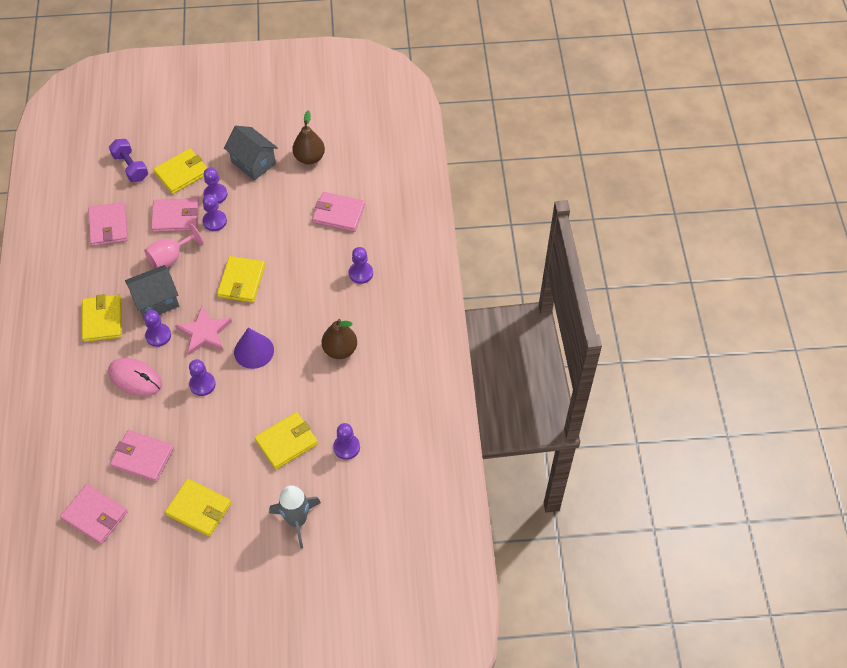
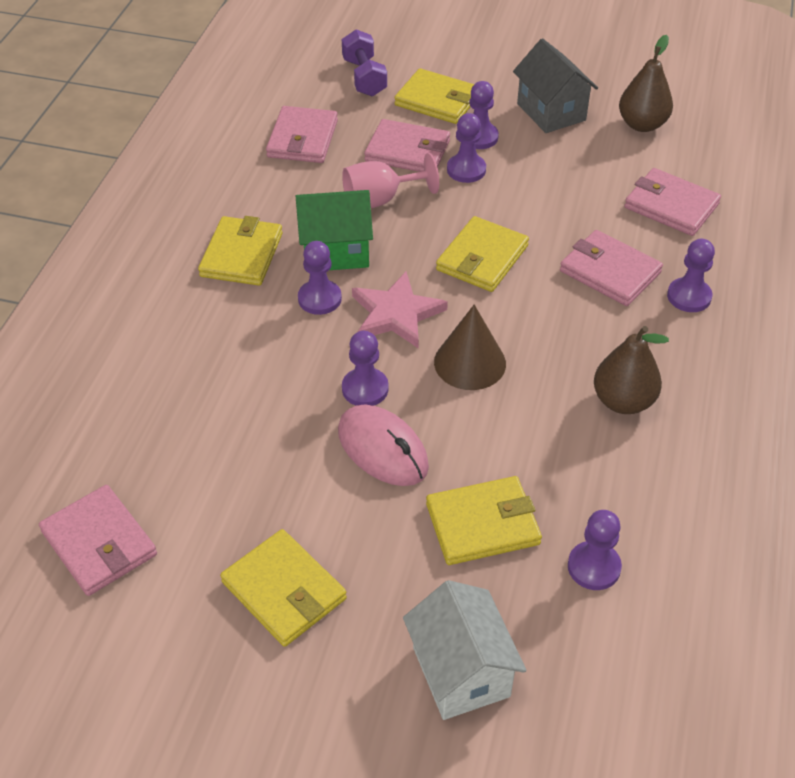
camera: 20 degrees right, 10 degrees down
(135, 378) = (258, 350): pink mouse -> pink mouse (382, 449)
(142, 457) = (220, 473): pink wallet -> pink wallet (610, 272)
(156, 301) = (335, 251): grey house -> green house
(182, 173) = (437, 100): yellow wallet -> yellow wallet turned 45 degrees clockwise
(254, 351) = (470, 362): purple cone -> brown cone
(297, 520) = (461, 672): grey rocket -> white house

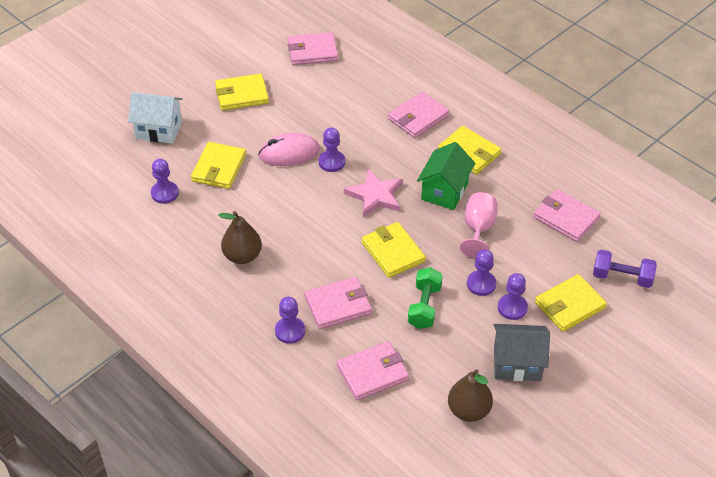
camera: 120 degrees right, 0 degrees up
(319, 299) = (410, 170): purple pawn -> none
(407, 151) = (520, 263): pink wallet -> pink wallet (418, 117)
(470, 362) = (317, 209): brown cone -> none
(541, 201) = (424, 306): none -> green dumbbell

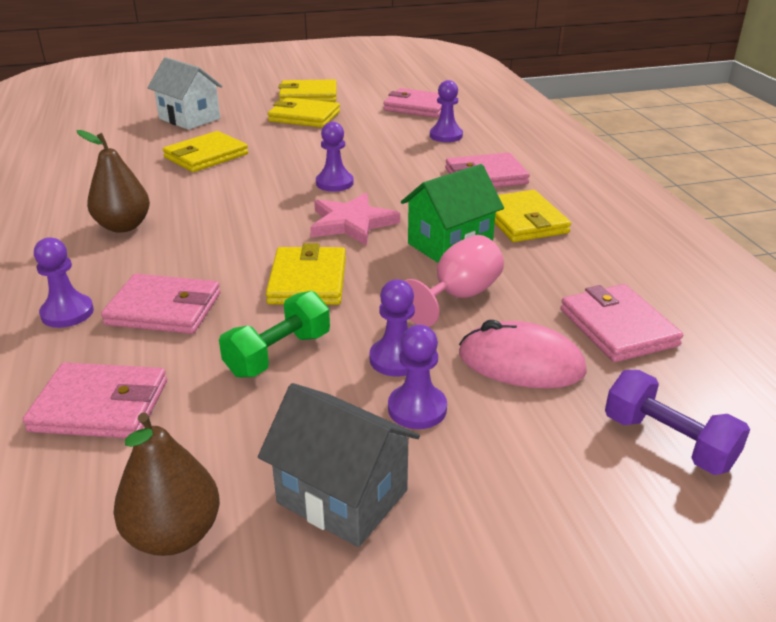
camera: 30 degrees right, 15 degrees down
(165, 193) = (125, 158): purple pawn -> purple pawn (446, 136)
(289, 153) = (295, 164): pink mouse -> pink mouse (521, 363)
(570, 305) = (527, 445): yellow wallet -> yellow wallet (308, 95)

